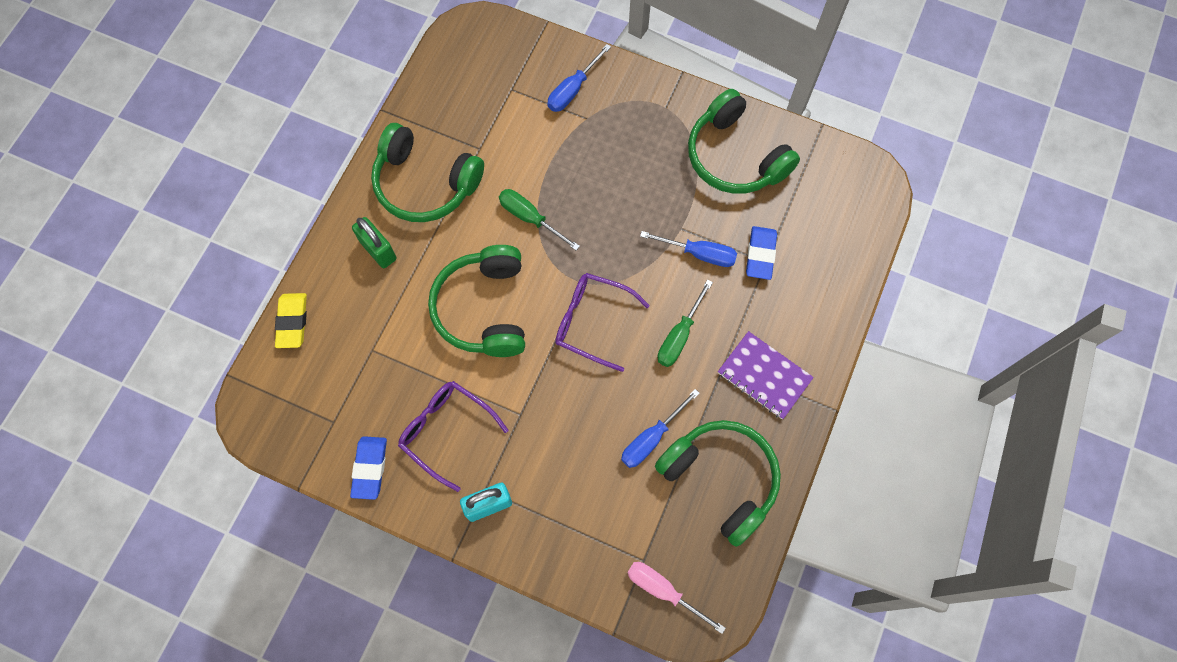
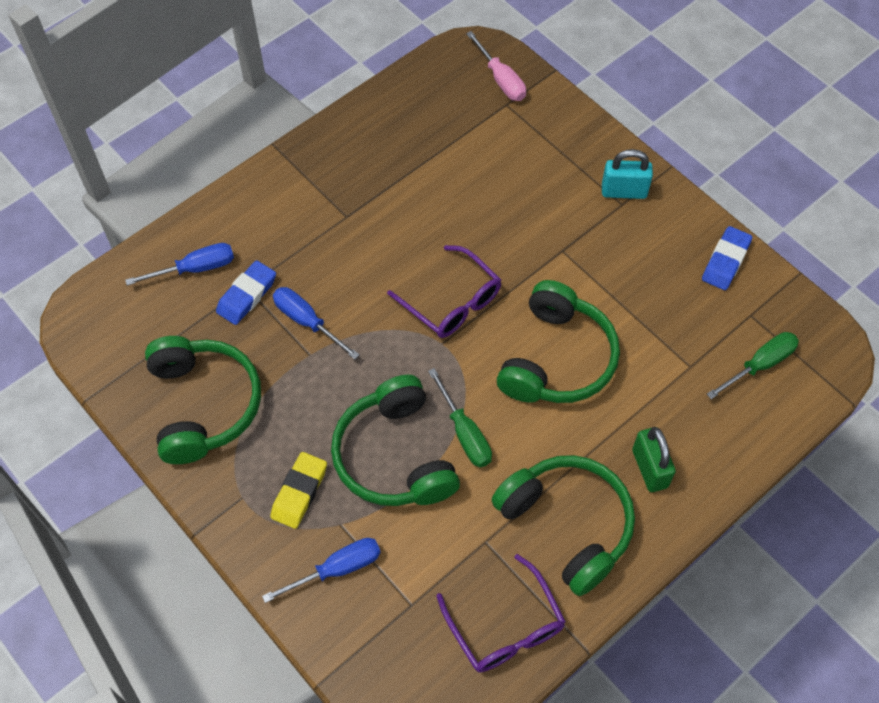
camera: 155 degrees left, 10 degrees down
(292, 322) = (769, 429): yellow eraser -> yellow eraser (299, 492)
(446, 431) = (640, 263): purple glasses -> purple glasses (505, 627)
(651, 438) = (450, 185): blue screwdriver -> blue screwdriver (195, 268)
(679, 336) = (373, 256): green screwdriver -> green screwdriver (760, 365)
(721, 479) = (406, 133): green headphones -> green headphones (395, 456)
(764, 376) = (316, 192): purple notebook -> none

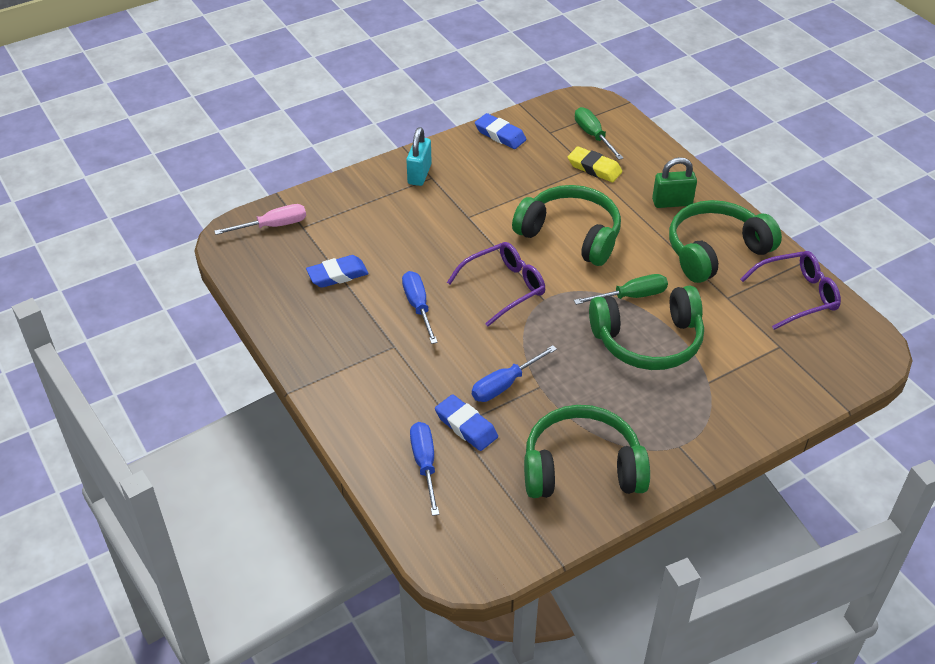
camera: 80 degrees left, 15 degrees down
(299, 492) = (677, 406): yellow eraser -> yellow eraser (594, 168)
(337, 569) = (749, 388): blue screwdriver -> blue screwdriver (418, 306)
(439, 149) = (337, 275): none -> blue eraser

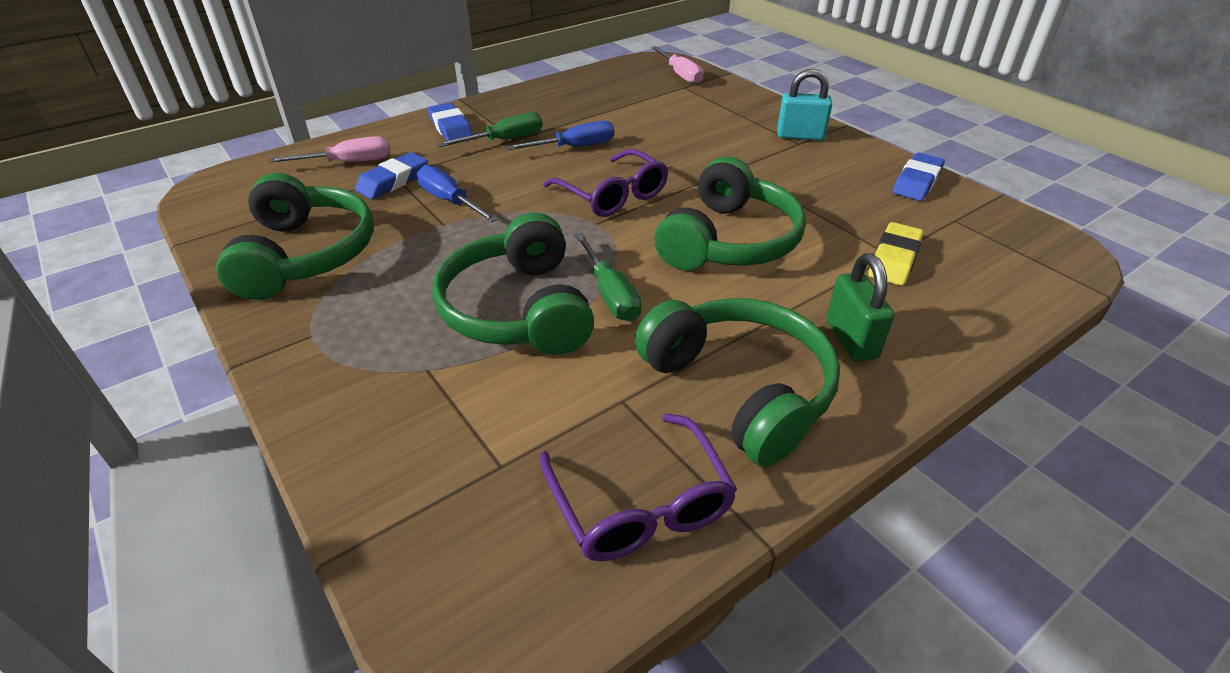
camera: 85 degrees right, 5 degrees down
(337, 275) = (617, 106): blue eraser -> blue eraser (451, 128)
(425, 464) = (349, 162): blue screwdriver -> pink screwdriver
(593, 135) = (977, 257): green screwdriver -> green screwdriver (505, 140)

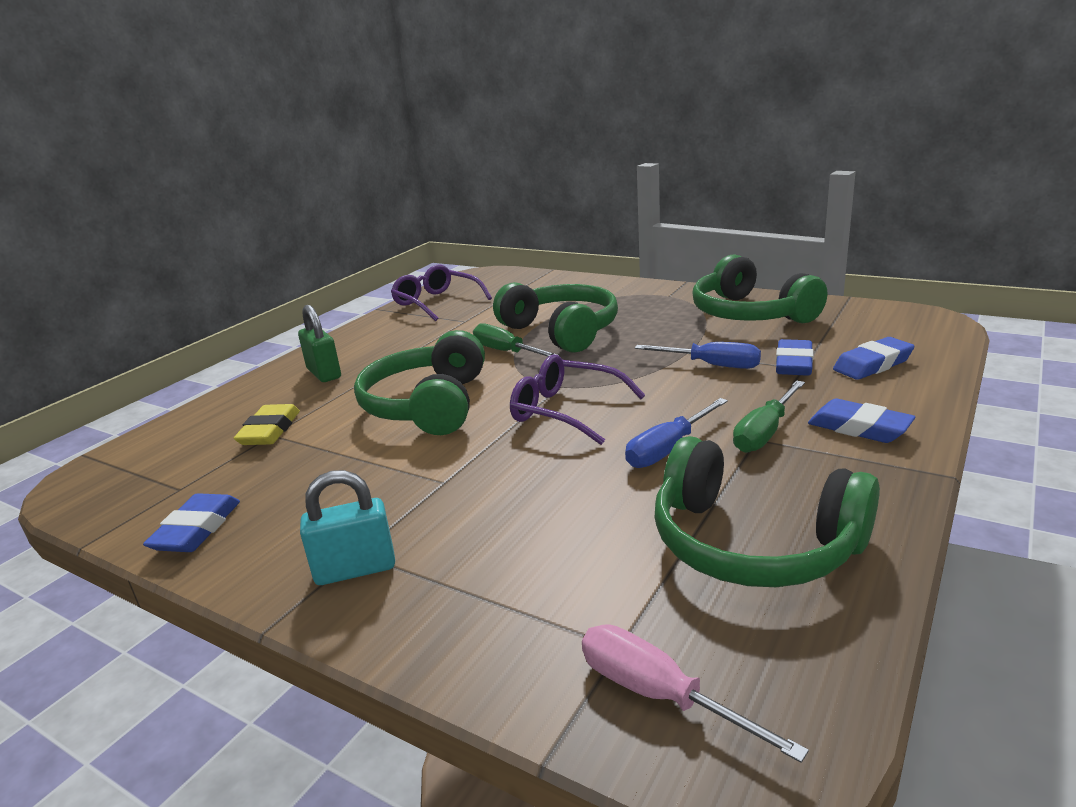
camera: 160 degrees right, 15 degrees down
(349, 162) = (873, 364): pink screwdriver -> blue eraser
(740, 389) = (398, 338): green headphones -> green headphones (753, 543)

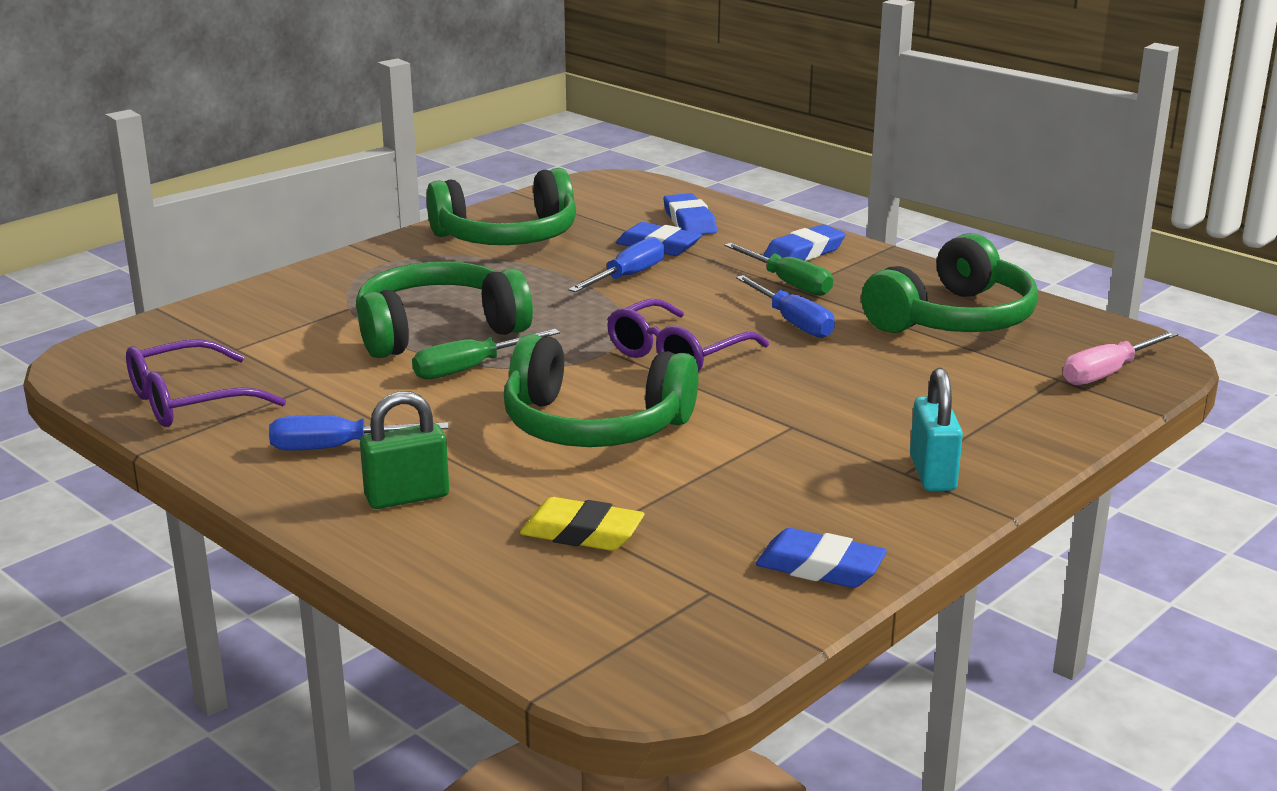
camera: 80 degrees left, 0 degrees up
(385, 344) = (337, 448): none -> blue screwdriver

